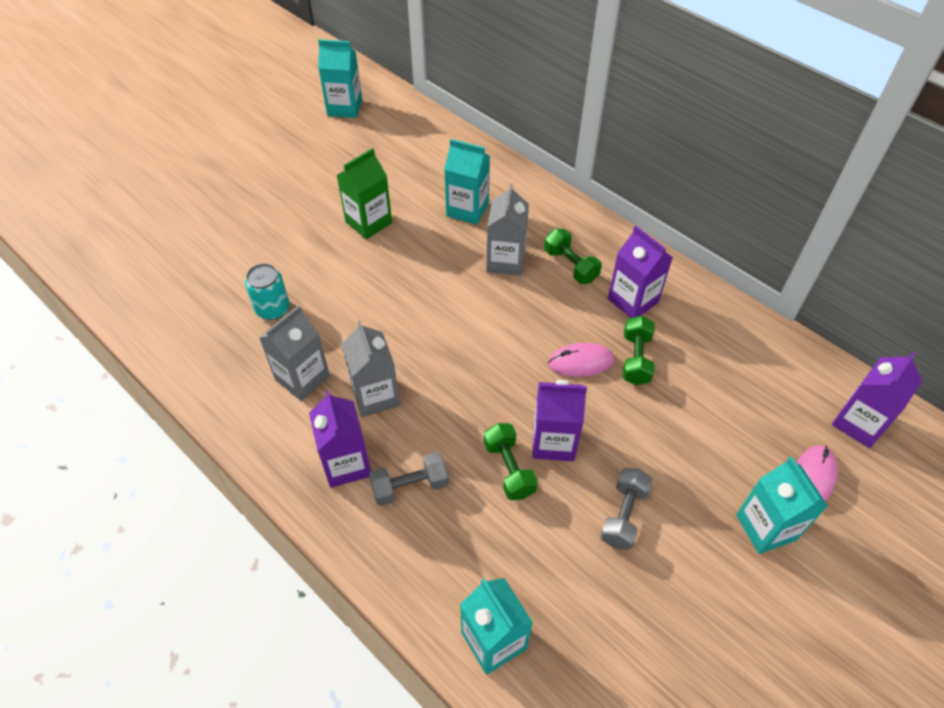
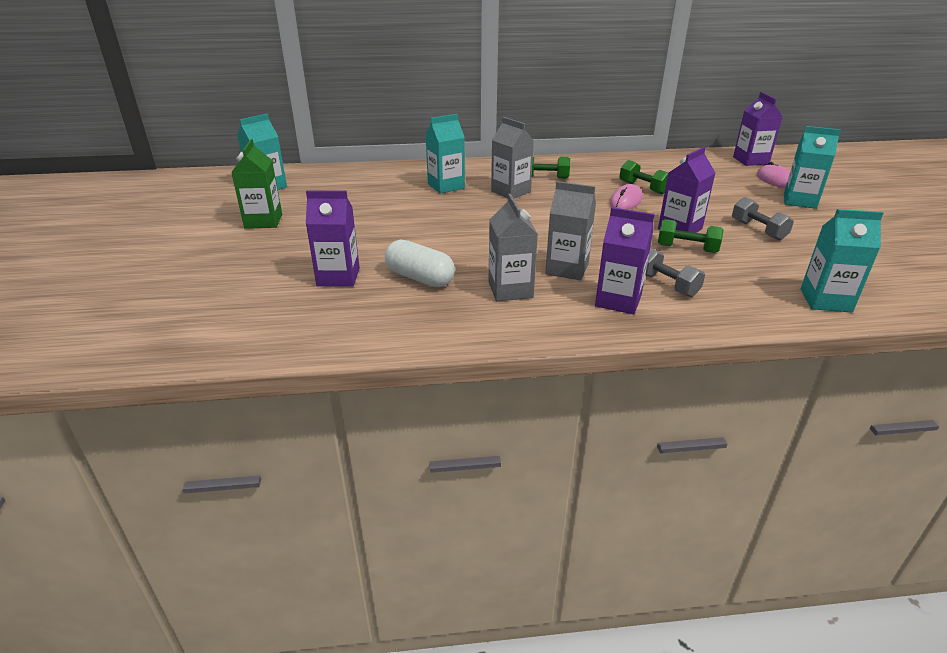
camera: 50 degrees left, 20 degrees down
(273, 309) = (420, 278): turquoise can -> white capsule
(368, 222) = (397, 217): green carton -> green carton (263, 221)
(410, 486) = (666, 285): grey dumbbell -> grey dumbbell turned 60 degrees counterclockwise
(633, 300) = (597, 173): purple carton -> purple carton (338, 277)

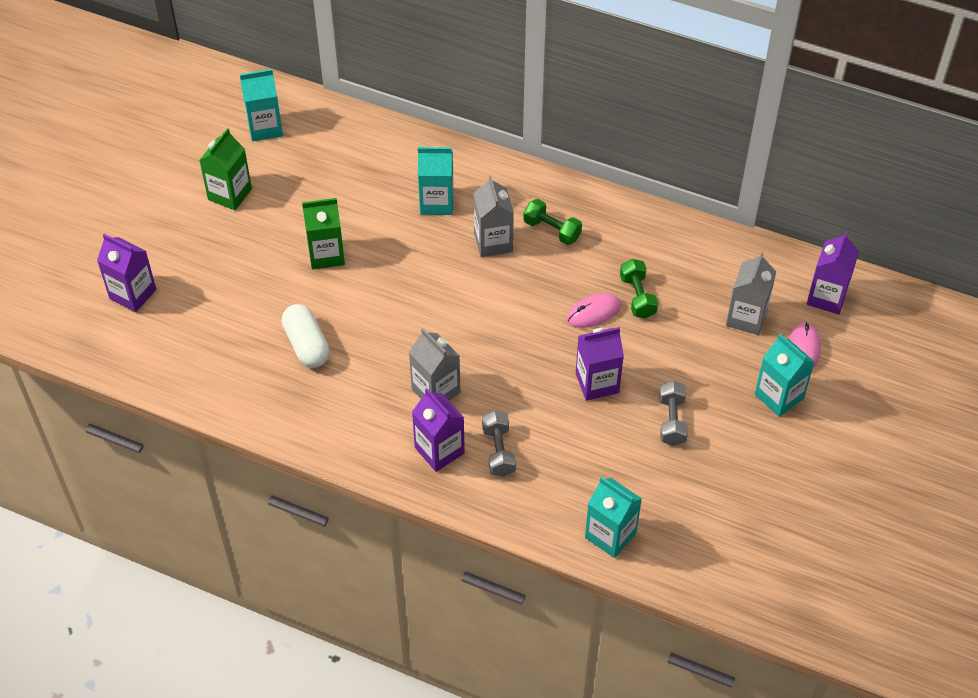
camera: 30 degrees right, 20 degrees up
(338, 277) = (244, 312): purple carton -> purple carton (133, 294)
(384, 228) = (326, 254): none -> green carton
(510, 290) = (366, 395): grey carton -> grey carton (746, 318)
(687, 248) = (570, 414): green dumbbell -> none

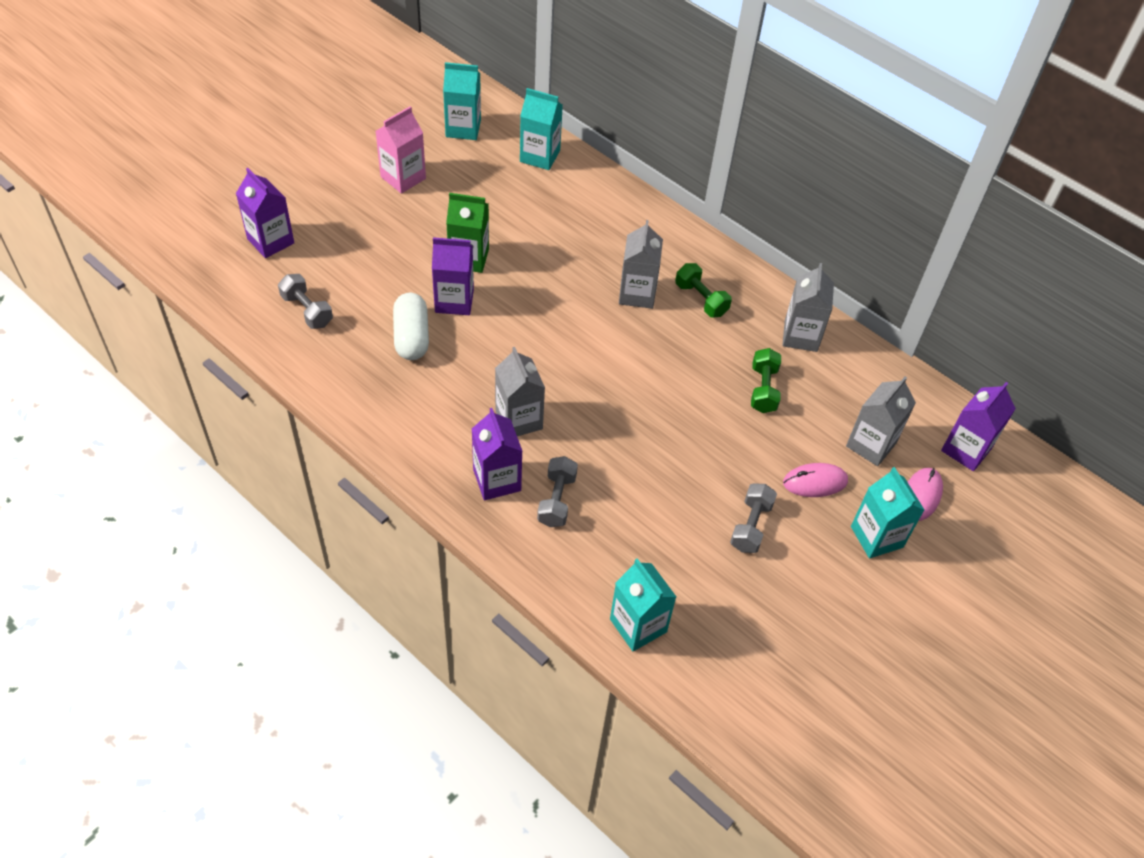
camera: 15 degrees right, 0 degrees up
(199, 350) = (307, 310): none -> grey dumbbell
(230, 194) = (403, 178): green carton -> pink carton
(436, 202) = (597, 241): turquoise carton -> turquoise carton (540, 156)
(593, 312) = (711, 391): pink mouse -> pink mouse (815, 482)
(597, 383) = (687, 462): purple carton -> purple carton (454, 301)
(652, 237) = (800, 336): none -> grey carton

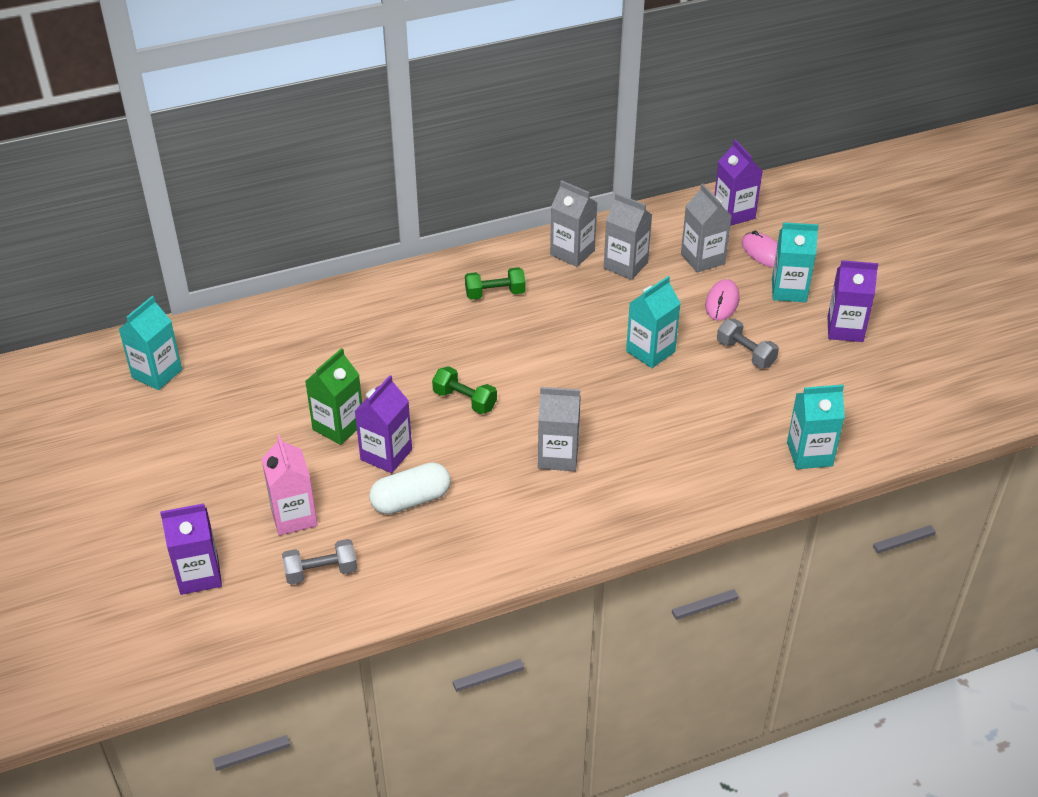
camera: 60 degrees left, 10 degrees down
(403, 178) = (190, 440): pink carton -> pink carton (294, 516)
(411, 337) = (411, 500): white capsule -> white capsule turned 45 degrees counterclockwise
(497, 480) = (617, 493): purple carton -> purple carton (845, 329)
(540, 156) = (242, 332): turquoise carton -> turquoise carton (650, 351)
(557, 500) = (660, 461): grey dumbbell -> none
(637, 294) = (462, 330): grey carton -> grey carton (625, 265)
(763, 389) = (614, 295): green dumbbell -> green dumbbell (465, 400)

